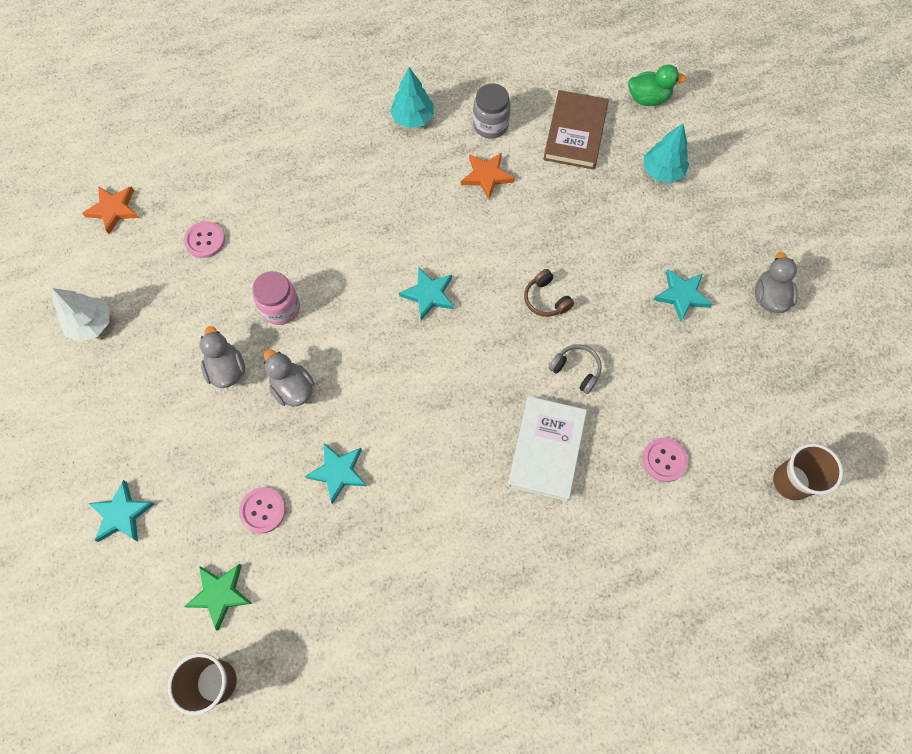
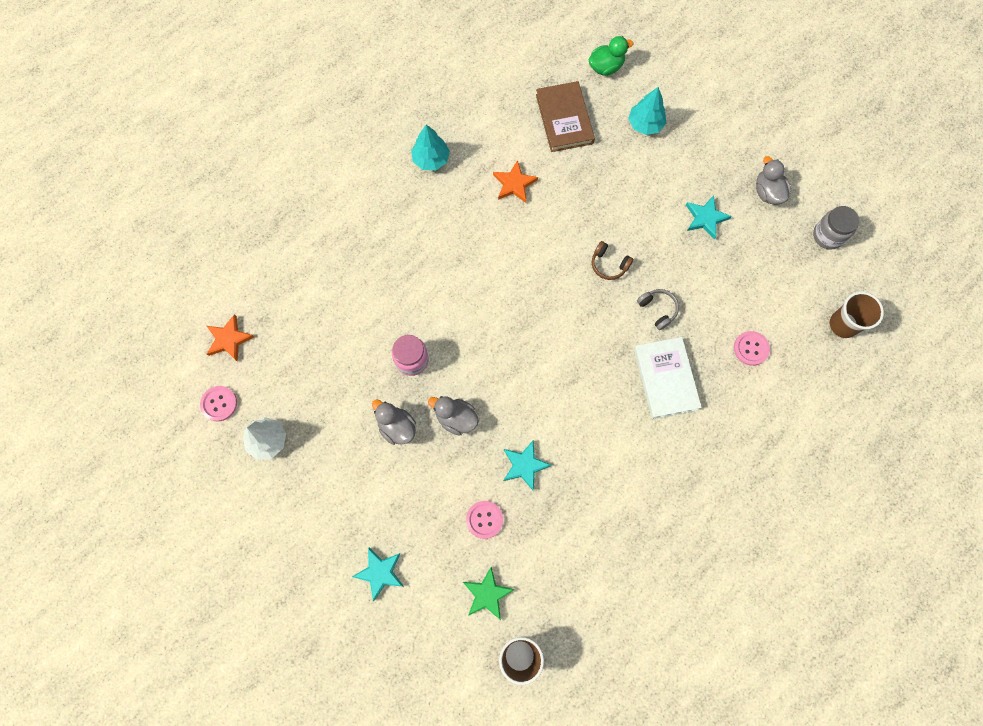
camera: 25 degrees left, 5 degrees up
(205, 240) = (320, 332): pink button -> pink button (219, 404)
(428, 294) = (519, 299): turquoise star -> none
(490, 125) = (495, 140): grey jar -> grey jar (828, 235)
(576, 370) = (657, 310): grey headphones -> grey headphones turned 45 degrees clockwise

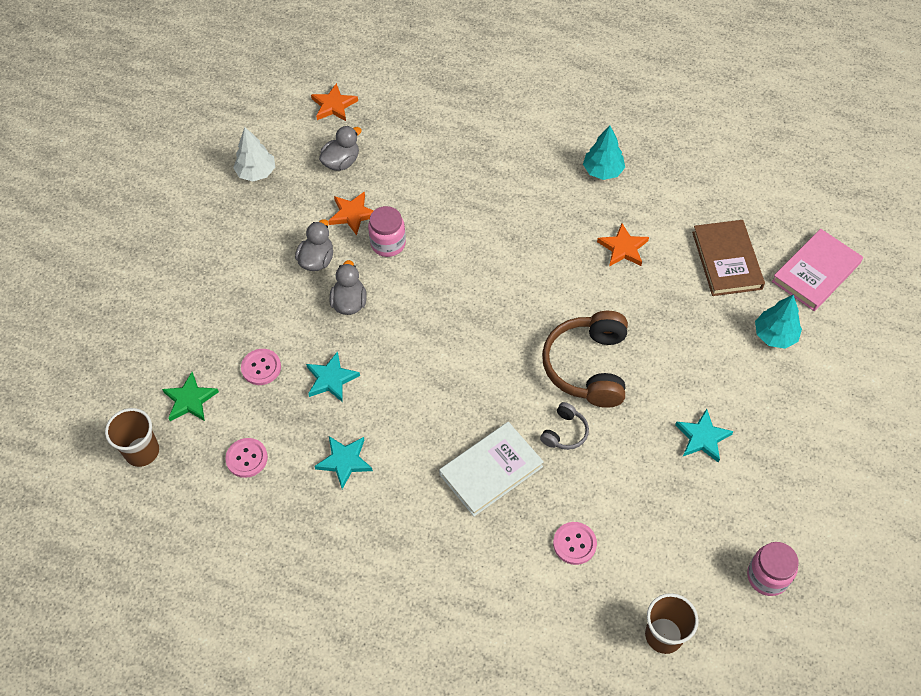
camera: 65 degrees right, 15 degrees down
(219, 404) = (272, 125): pink button -> pink button (246, 458)
(364, 376) = (352, 214): none -> orange star
(380, 572) = (174, 306): turquoise star -> turquoise star (344, 461)
(564, 119) = (726, 260): brown book -> brown book turned 60 degrees counterclockwise
(606, 67) = (816, 272): green duck -> pink book
(609, 264) = (588, 366): brown headphones -> brown headphones, size x2.11
(767, 192) = (778, 490): grey duck -> grey duck (341, 162)
(828, 235) = (767, 576): grey jar -> pink jar

